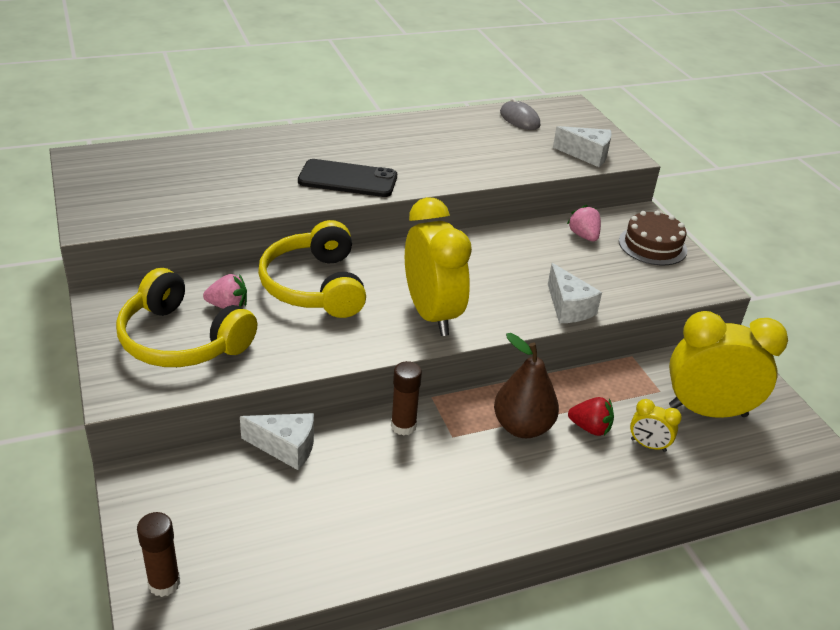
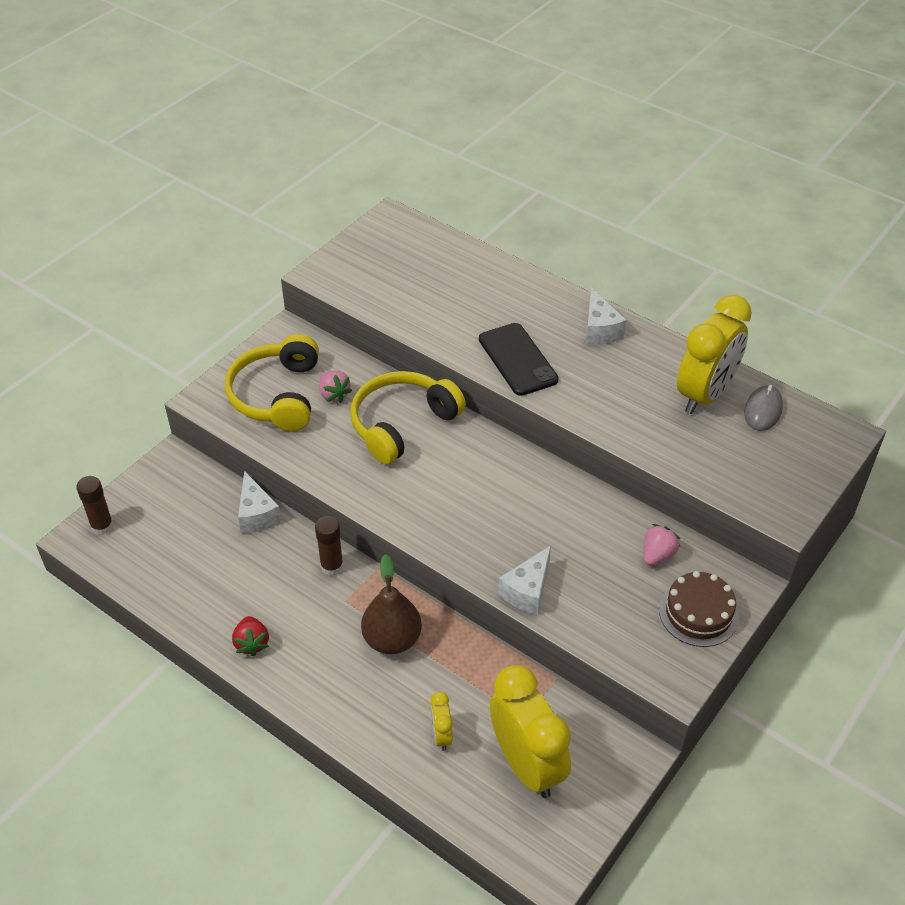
camera: 60 degrees right, 10 degrees up
(432, 314) = (431, 508): yellow clock -> yellow clock (705, 394)
(587, 155) = (749, 488): white cheese -> white cheese (599, 330)
(590, 428) = (429, 685): red strawberry -> red strawberry (252, 643)

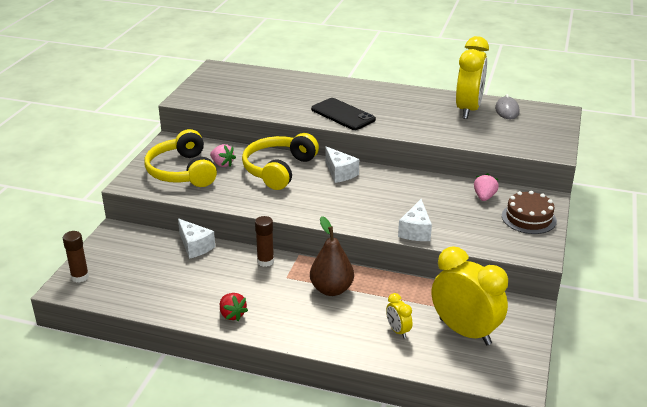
camera: 20 degrees left, 15 degrees down
(599, 330) = (384, 94): white cheese -> white cheese (340, 173)

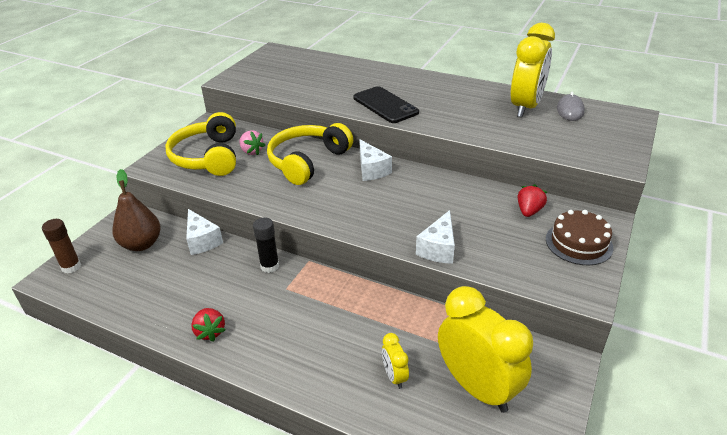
camera: 10 degrees right, 5 degrees up
(265, 261) = (269, 266): brown glue stick -> black glue stick
(331, 289) = (331, 309): brown pear -> brown pear (141, 244)
(484, 197) = (529, 211): pink strawberry -> red strawberry

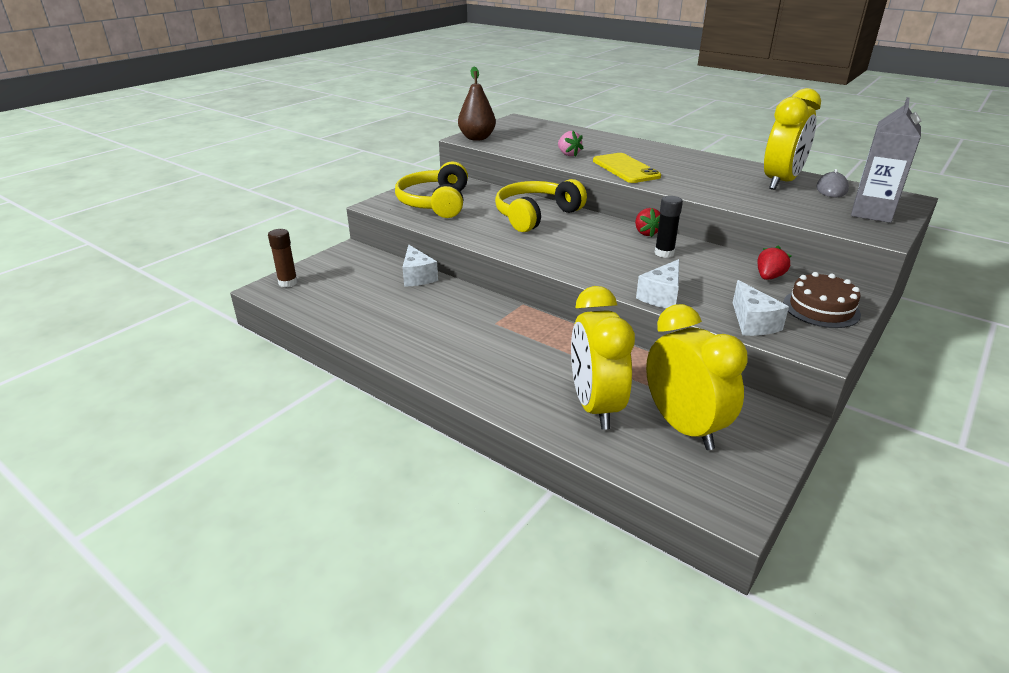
camera: 10 degrees right, 5 degrees down
(141, 244) = (358, 273): brown pear -> brown pear (477, 138)
(210, 332) = (412, 347): red strawberry -> red strawberry (646, 233)
(251, 151) = (480, 203): pink strawberry -> pink strawberry (568, 154)
(269, 266) = (481, 304): black glue stick -> black glue stick (664, 253)
(371, 170) = (602, 228): white cheese -> white cheese (752, 323)
(385, 105) = (625, 169): black phone -> yellow phone
(394, 376) = (595, 406): yellow clock -> yellow clock, size x2.27
(608, 137) = (871, 213): none -> grey carton

